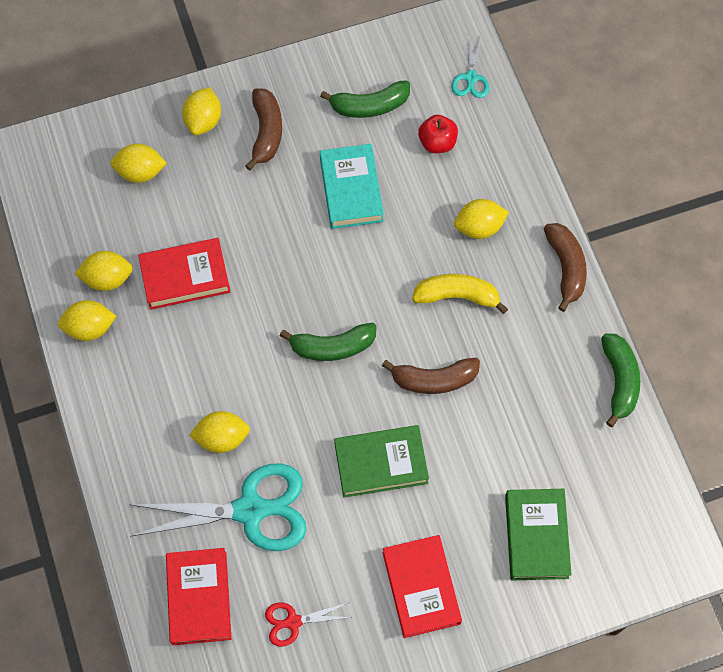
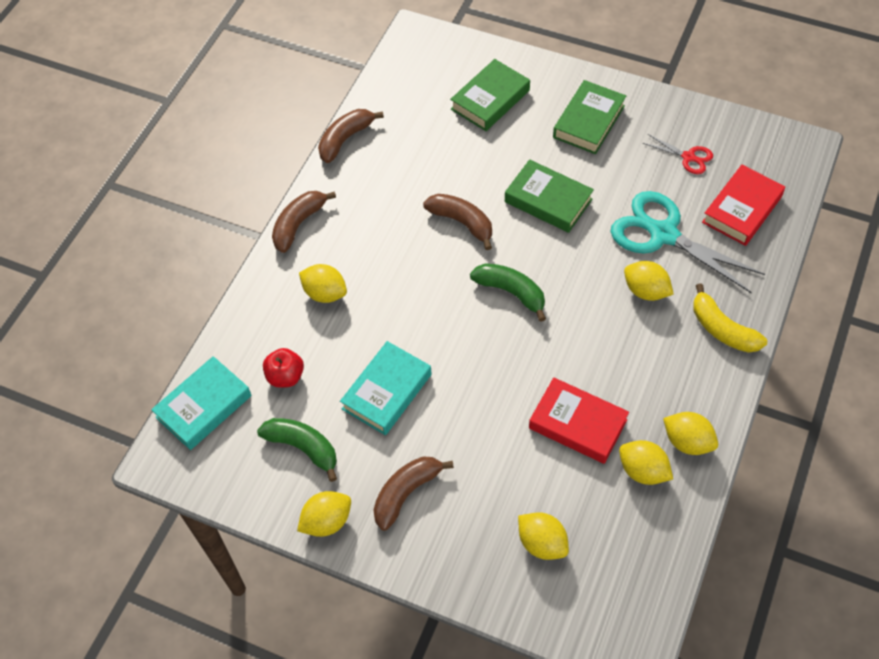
camera: 135 degrees left, 10 degrees down
(203, 121) = (448, 547): yellow lemon -> yellow lemon (327, 521)
(421, 588) = (588, 121): red book -> green book
(457, 296) = (391, 261): yellow banana -> yellow banana (722, 329)
(471, 78) = (204, 406): turquoise scissors -> turquoise book
(619, 380) = (345, 139): green banana -> brown banana

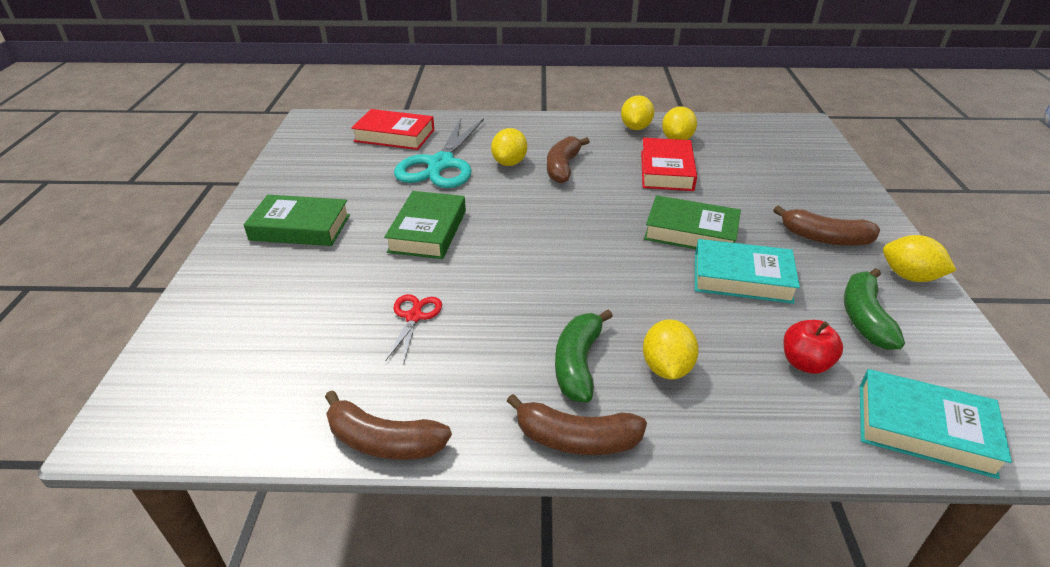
camera: 115 degrees left, 20 degrees down
(462, 222) = (488, 282): brown banana -> brown banana (563, 167)
(490, 100) = (272, 308): green book -> green book (691, 232)
(511, 292) = (560, 229): green banana -> green banana (578, 364)
(542, 543) = (781, 167): yellow lemon -> none
(688, 157) = (339, 166): red scissors -> red scissors (414, 317)
(722, 329) = (525, 128): yellow banana -> none

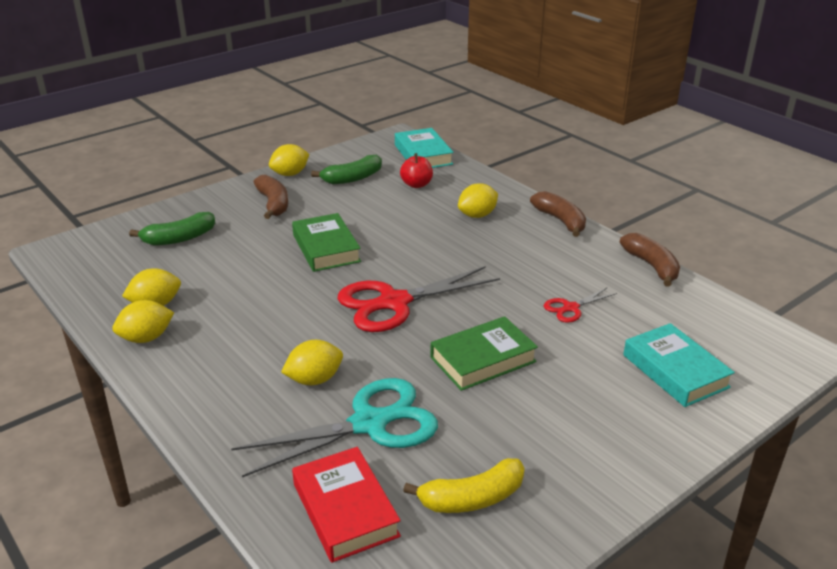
camera: 130 degrees left, 5 degrees down
(300, 227) = (581, 435): green book -> none
(335, 169) = (472, 498): none -> yellow banana
(555, 228) = (394, 302): none -> red scissors
(563, 167) = (288, 343): brown banana -> none
(578, 364) = (515, 238): green banana -> green banana (179, 238)
(666, 170) = (233, 289): red book -> none
(742, 278) = (360, 217): turquoise book -> turquoise book (675, 371)
(909, 276) = (290, 174): yellow lemon -> yellow lemon turned 60 degrees clockwise

